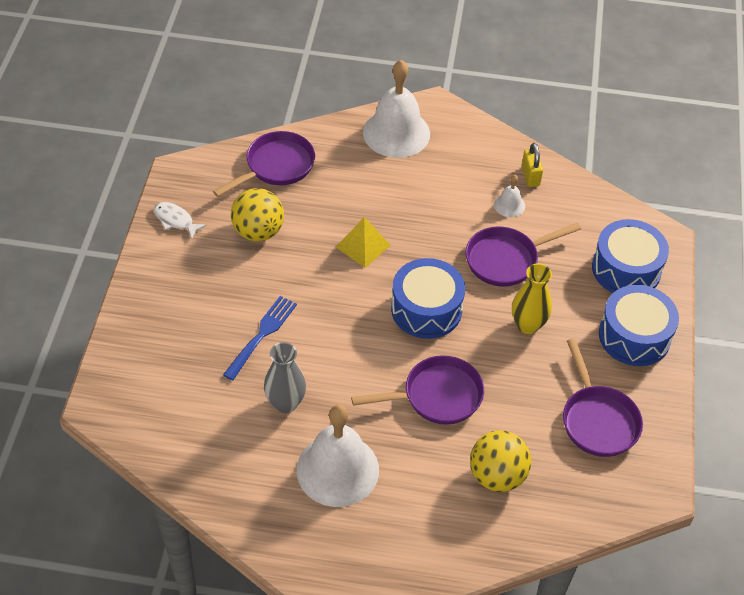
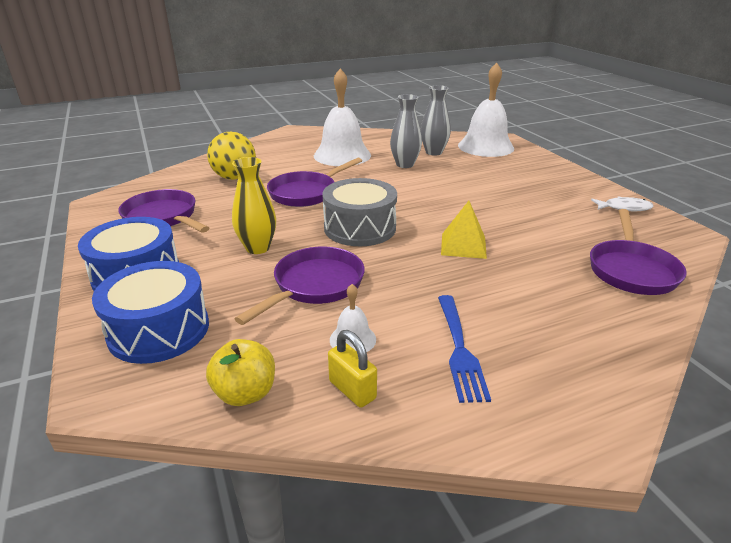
camera: 150 degrees right, 20 degrees down
(222, 416) = (433, 152): none -> grey vase
(258, 231) = (557, 223): yellow ball -> none
(262, 335) = (462, 181): blue fork -> blue fork (459, 349)
(396, 133) = (583, 363): white bell -> white bell (485, 146)
(426, 309) = (360, 228): blue drum -> grey drum
(587, 200) = (245, 393): none -> yellow apple

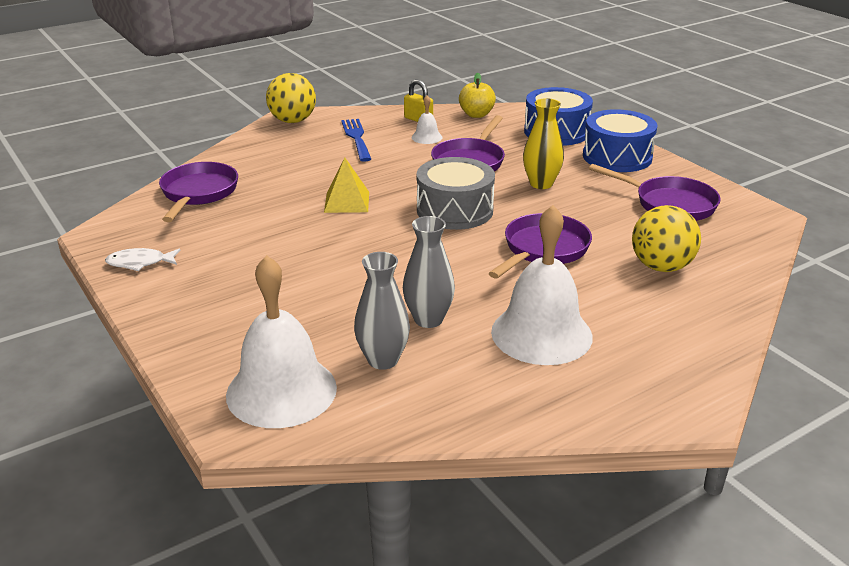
camera: 170 degrees right, 0 degrees up
(582, 415) = (293, 121): none -> yellow ball

